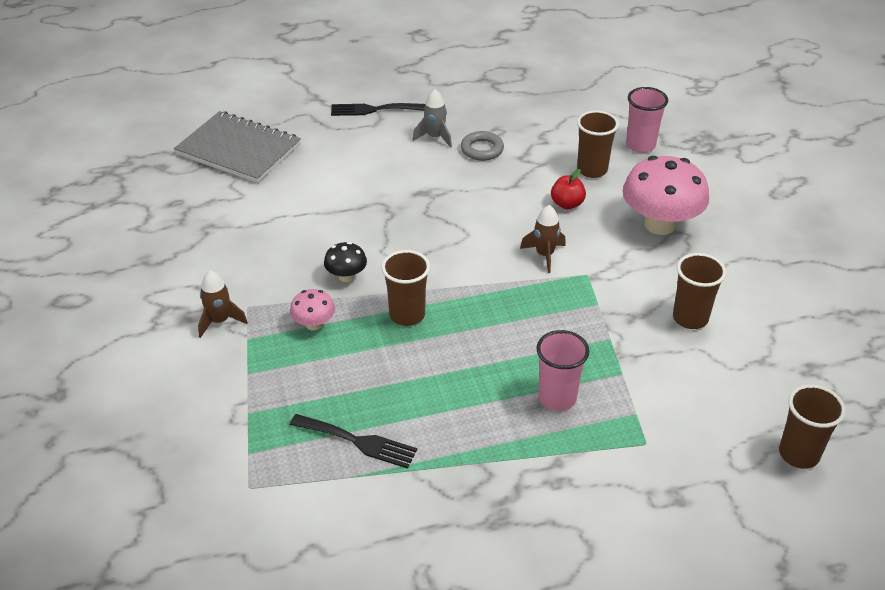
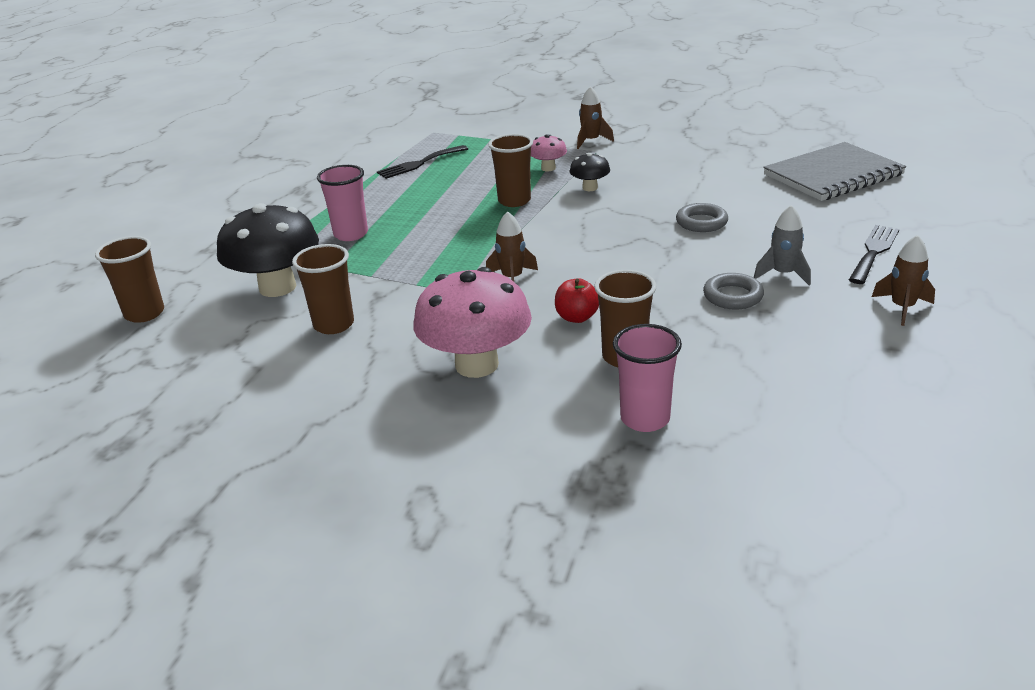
camera: 125 degrees right, 10 degrees down
(377, 192) = (701, 222): none -> grey ring
(443, 89) = (902, 308): none -> brown rocket
(680, 389) = (277, 287): none -> black mushroom

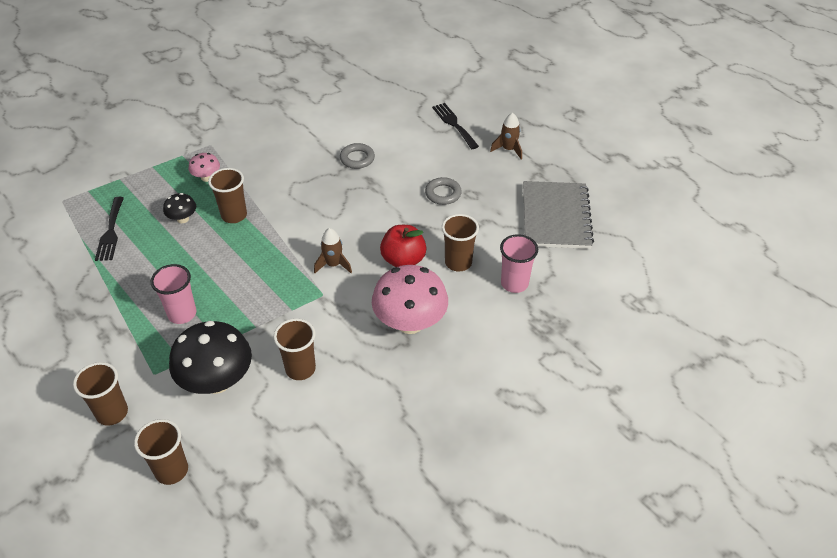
camera: 60 degrees left, 15 degrees up
(198, 257) = (112, 413): none -> brown cup
(577, 317) = (403, 260): red apple -> red apple, size x1.54
(590, 188) = (259, 175): black mushroom -> black mushroom (183, 219)
(591, 141) = (192, 139): brown rocket -> none
(783, 274) = (441, 165): grey rocket -> none
(833, 175) = (364, 83): grey notebook -> grey notebook (556, 217)

